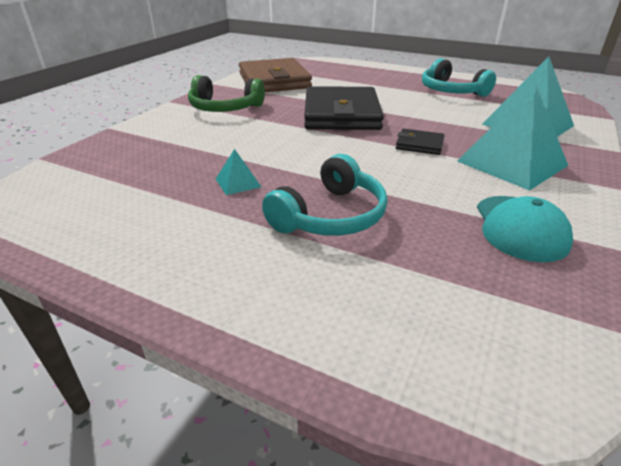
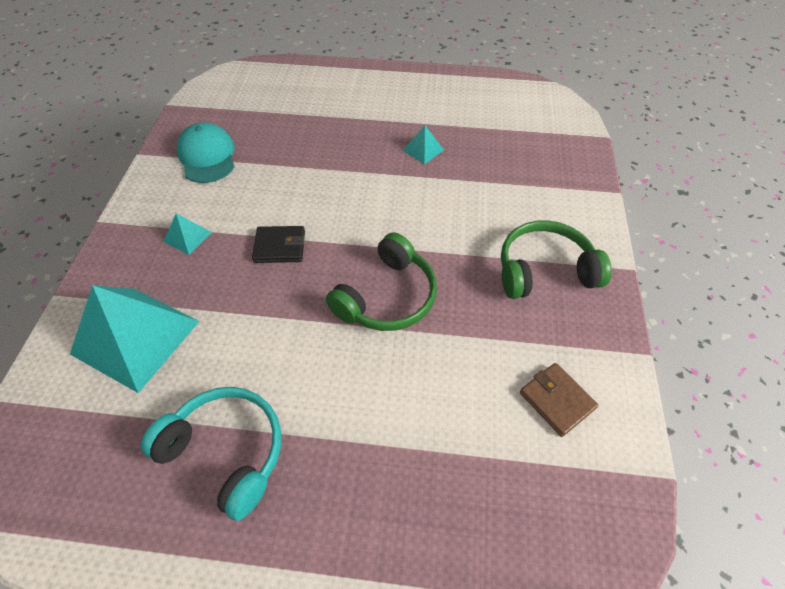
camera: 160 degrees right, 20 degrees up
(274, 81) = (556, 400): brown wallet -> brown wallet, size x0.44
(330, 216) = (338, 136): turquoise headphones -> none
(341, 114) = (387, 297): black wallet -> green headphones
(511, 163) = (188, 237): turquoise pyramid -> turquoise pyramid, size x0.44

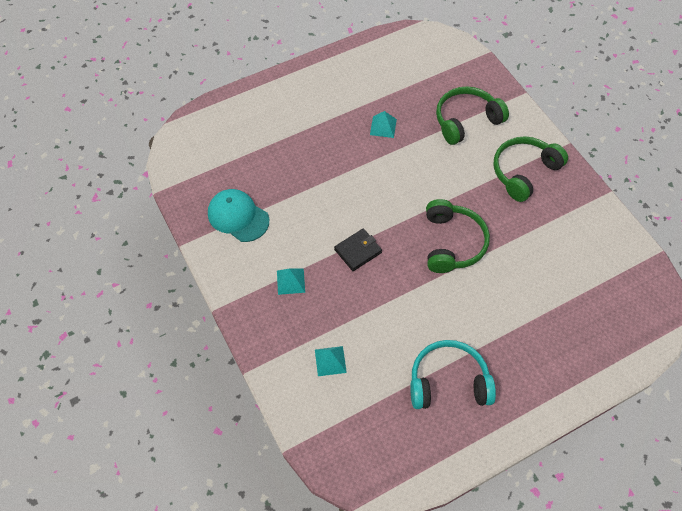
camera: 35 degrees left, 5 degrees up
(136, 337) = (330, 361): turquoise pyramid -> turquoise pyramid, size x0.44
(520, 186) = (466, 120): none -> green headphones
(556, 400) = (586, 245): brown wallet -> none

